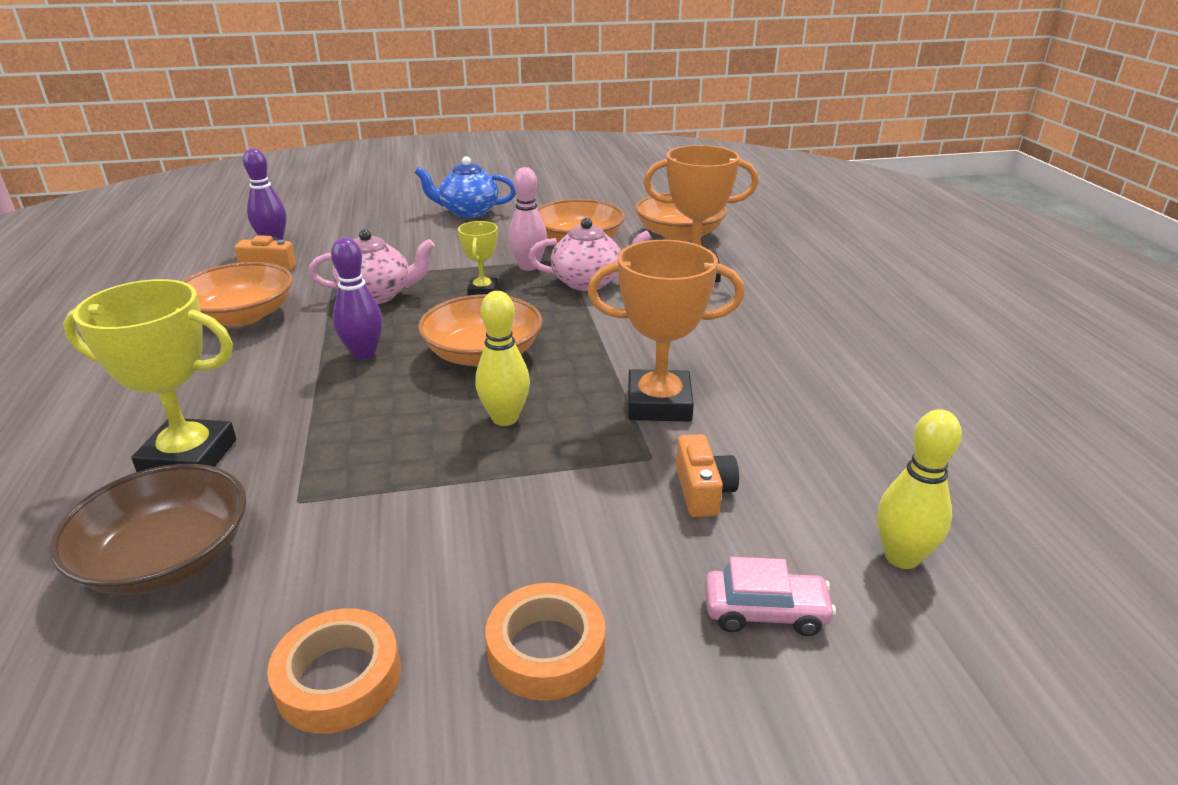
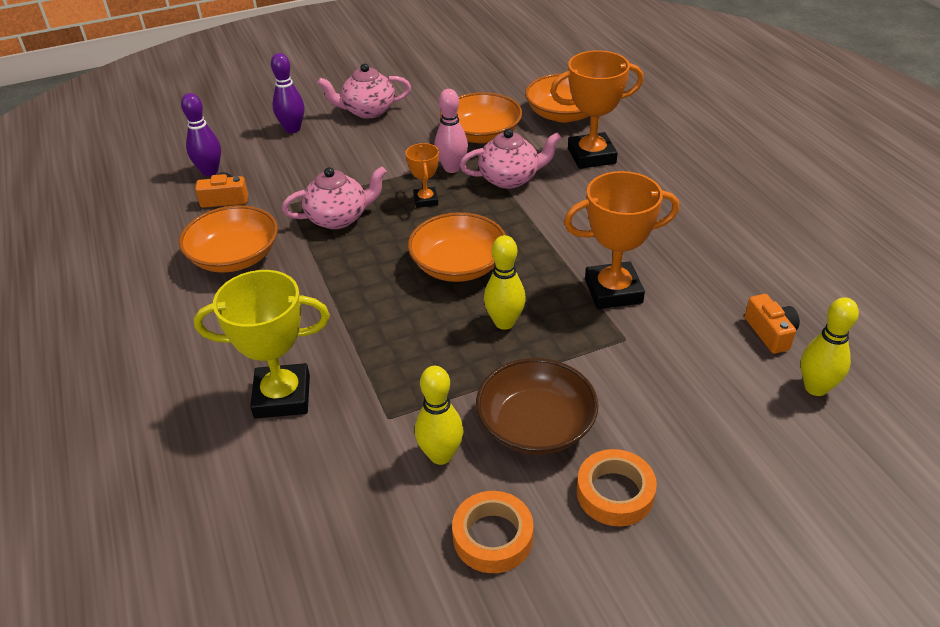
camera: 10 degrees left, 10 degrees up
(167, 558) = (322, 478): brown bowl -> brown bowl (536, 425)
(335, 556) = (441, 455): none -> yellow bowling pin
(364, 354) = (362, 280): purple bowling pin -> purple bowling pin (292, 129)
(468, 212) = (368, 111): blue teapot -> pink teapot
(482, 290) = (426, 200): yellow trophy -> orange trophy
(703, 491) = (671, 360): orange camera -> orange camera (770, 333)
(765, 612) = (742, 442): pink car -> none

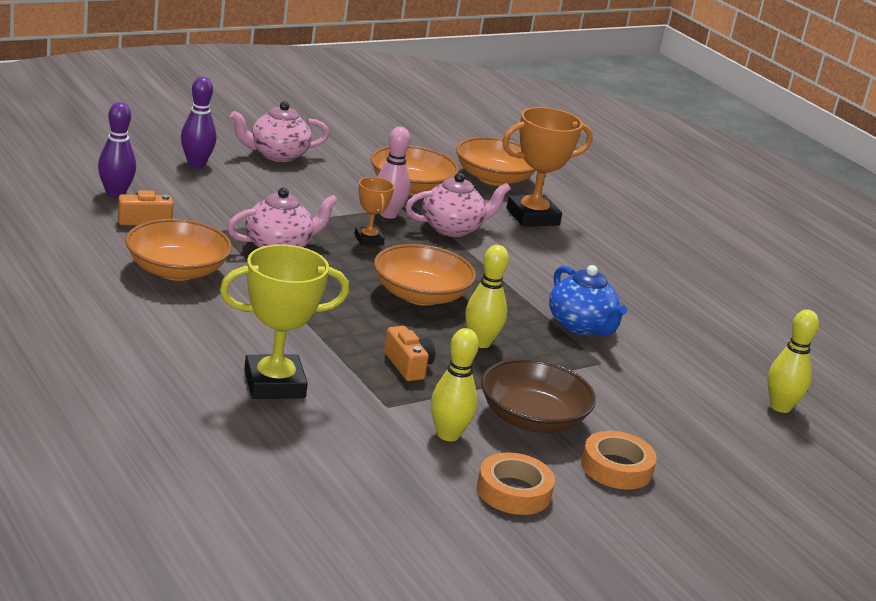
camera: 15 degrees left, 15 degrees down
(613, 291) = (581, 326): orange trophy -> blue teapot
(770, 333) = (734, 366): orange camera -> orange camera (408, 365)

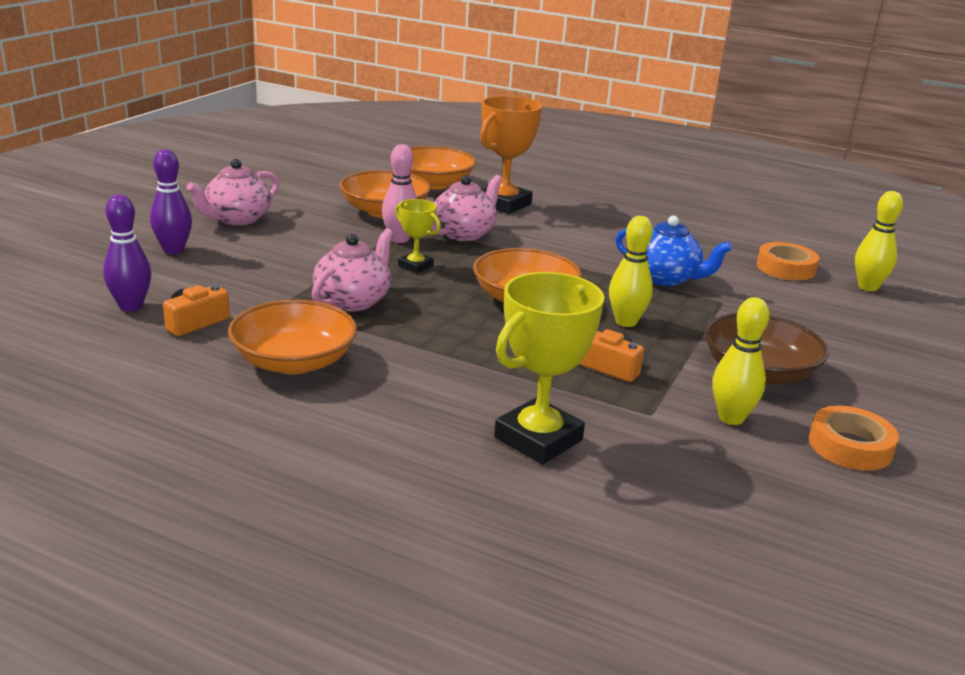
camera: 30 degrees left, 0 degrees up
(368, 239) = (415, 266): orange trophy -> yellow trophy
(616, 468) = (869, 386): orange tape -> orange tape (785, 268)

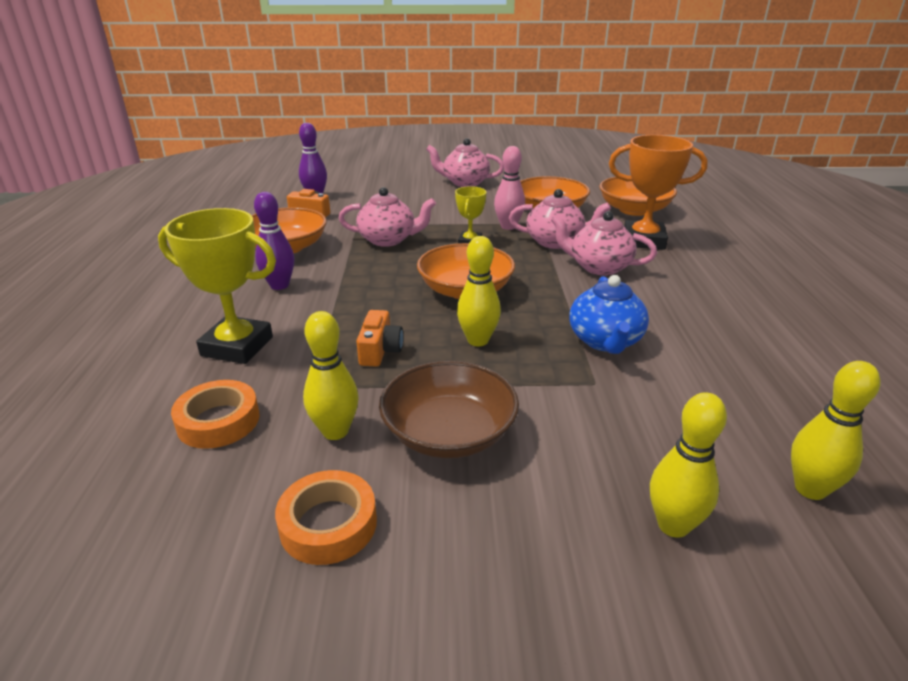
camera: 65 degrees right, 5 degrees up
(173, 250) = (397, 183): purple bowling pin -> purple bowling pin (279, 285)
(537, 236) = (599, 267): none -> pink teapot
(785, 268) = (758, 410): orange tape -> orange tape (218, 421)
(887, 333) = (673, 525): none -> yellow bowling pin

